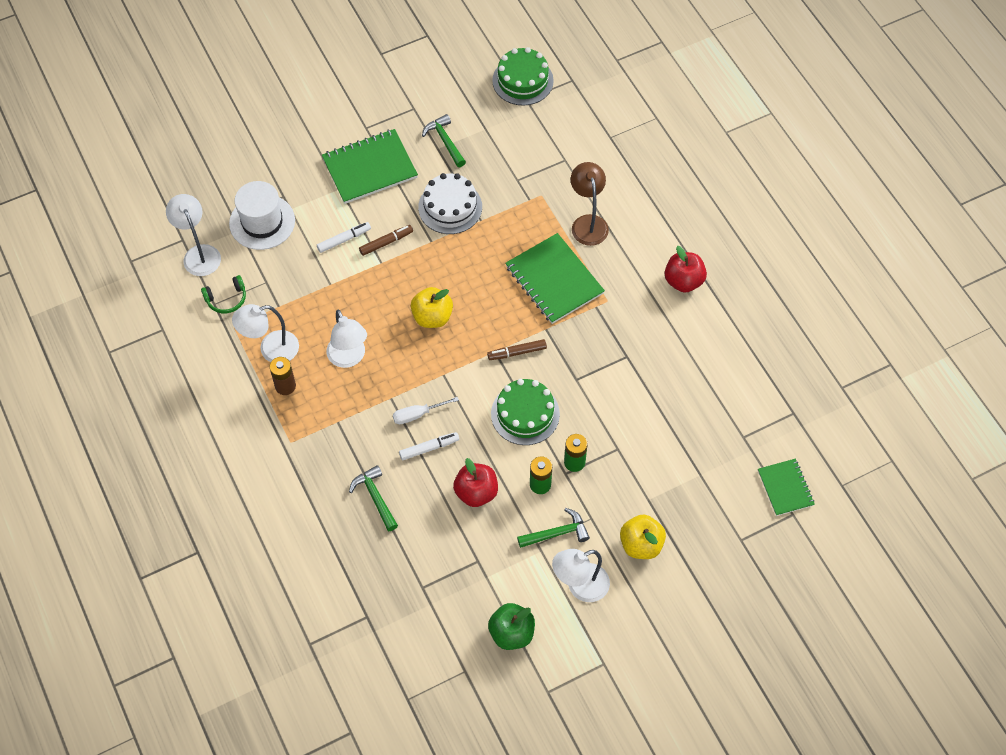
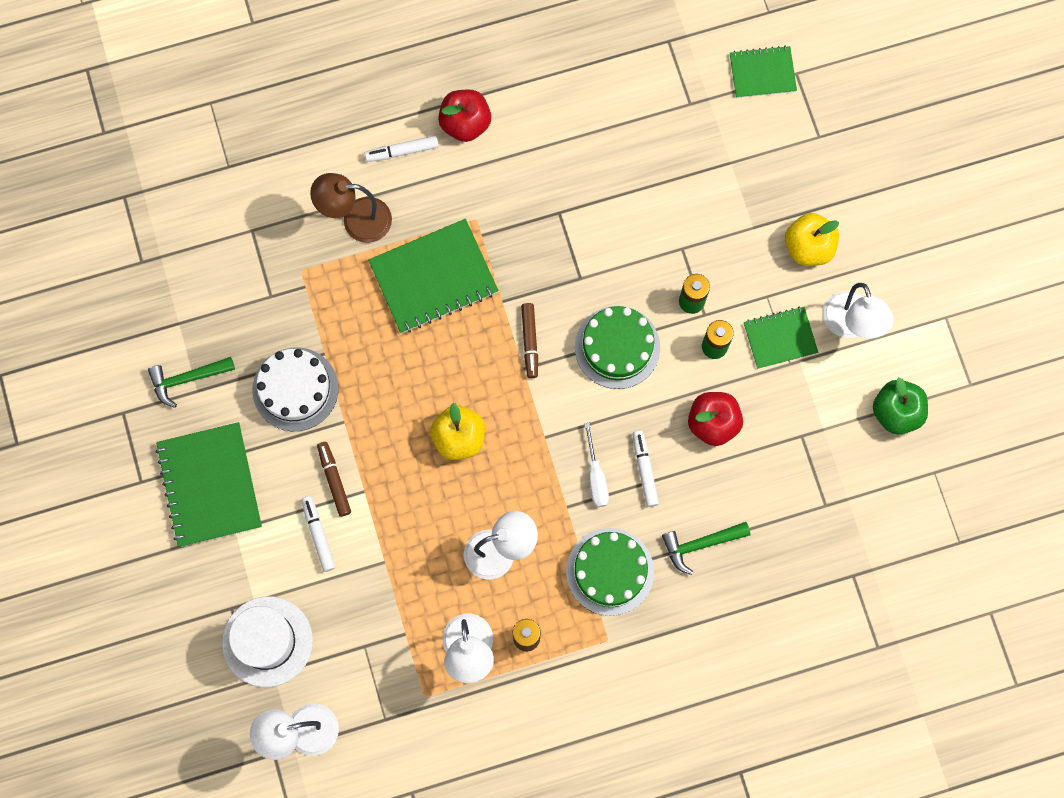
camera: 80 degrees left, 15 degrees up
(226, 299) = (381, 701): green headphones -> none
(522, 80) = (109, 260): green cake -> green cake (610, 571)
(557, 533) = (780, 338): green hammer -> green notebook
(650, 243) = (402, 151): none -> white marker

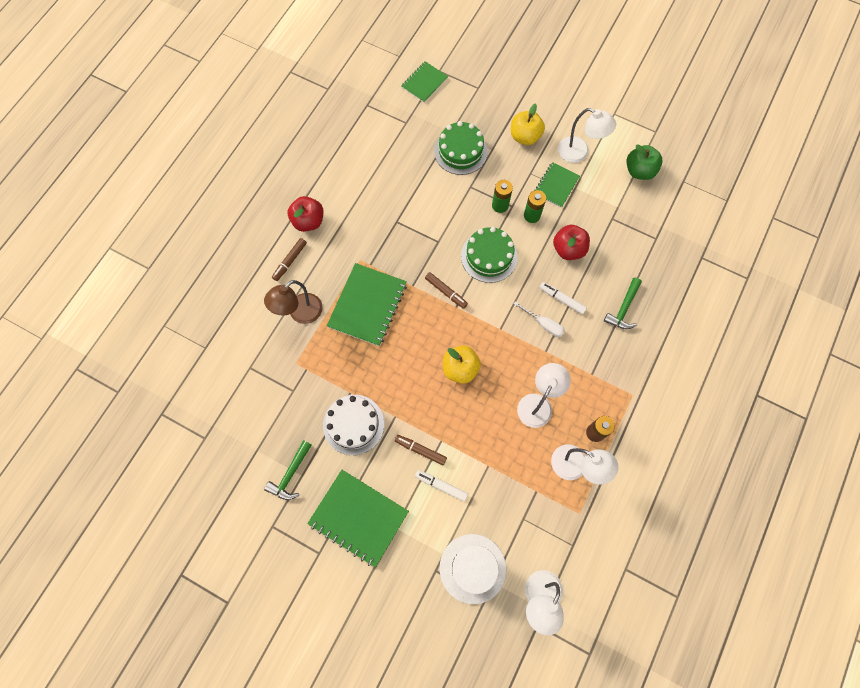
camera: 45 degrees left, 5 degrees down
(402, 151) = (290, 261): white marker -> brown marker
(610, 571) = (598, 361): green cake -> green cake (460, 151)

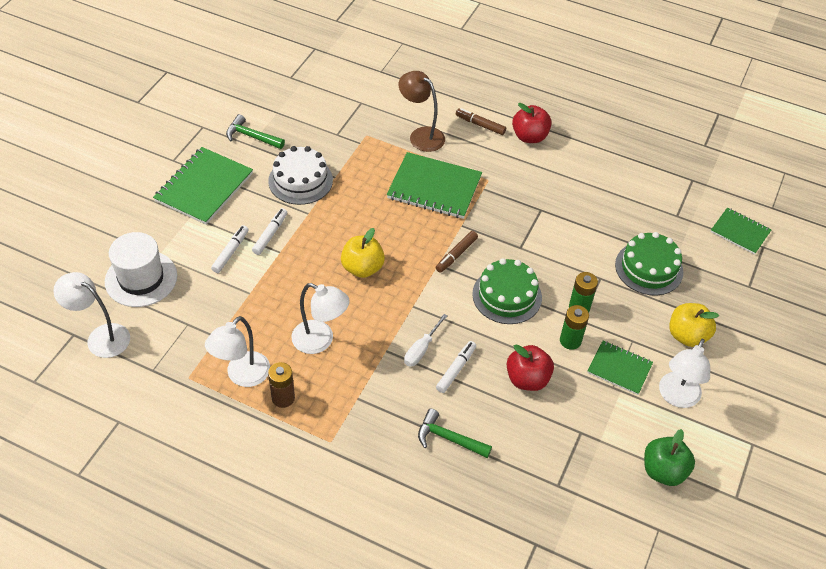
camera: 85 degrees right, 20 degrees down
(420, 450) = (270, 234): brown marker -> white marker

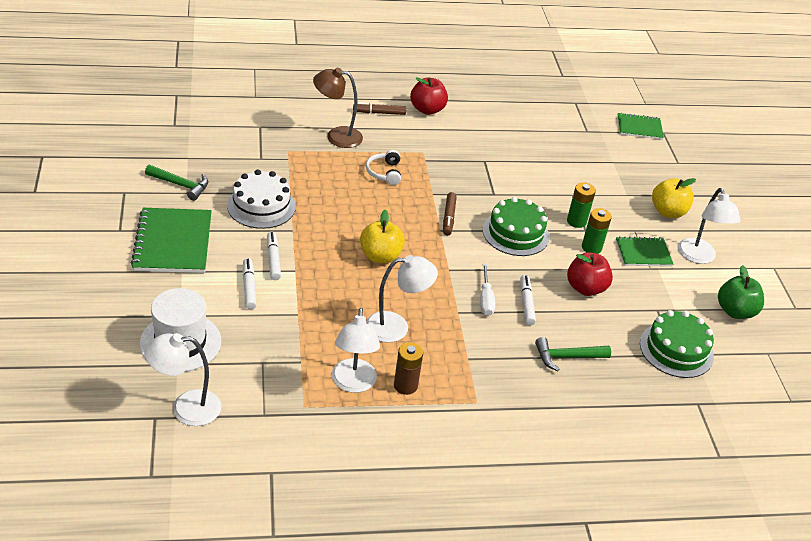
camera: 35 degrees left, 10 degrees down
(251, 136) = (181, 185): green hammer -> green hammer turned 150 degrees counterclockwise
(434, 187) = (384, 172): green notebook -> white headphones
(649, 268) = (600, 175): green cake -> green cake (676, 350)

